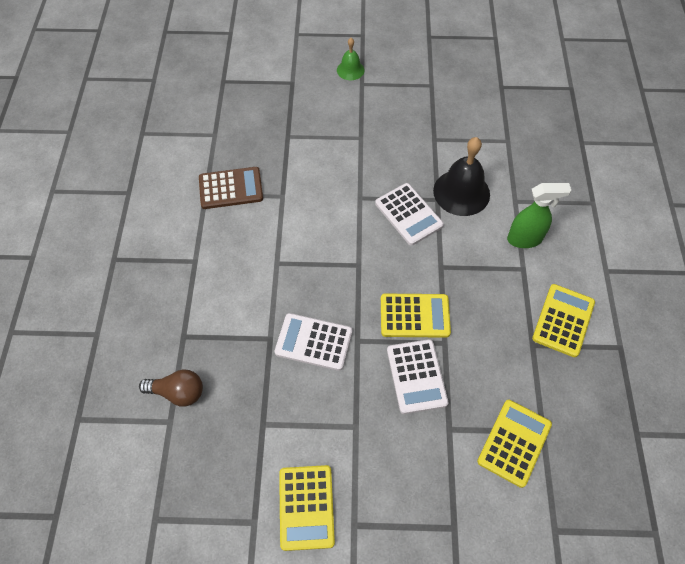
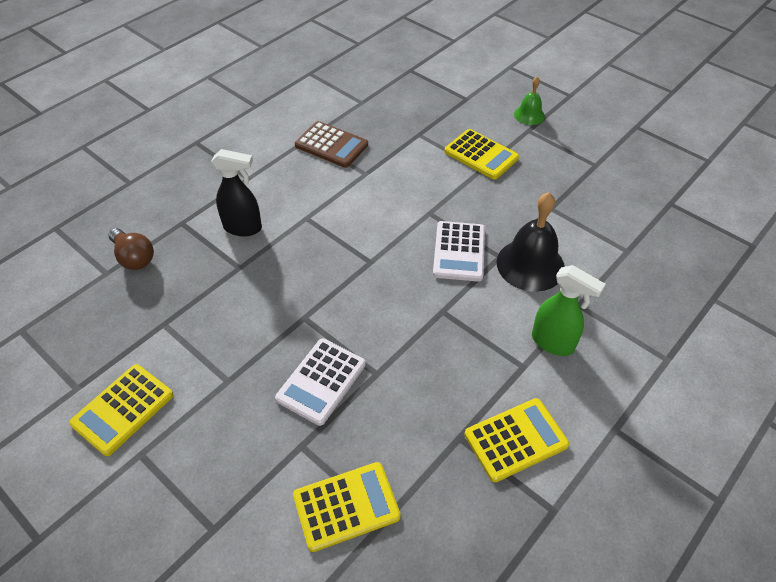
camera: 40 degrees right, 10 degrees down
(238, 305) = (243, 228): none -> black spray bottle
(313, 342) = (268, 293): white calculator -> none
(414, 316) = (374, 333): yellow calculator -> yellow calculator (481, 155)

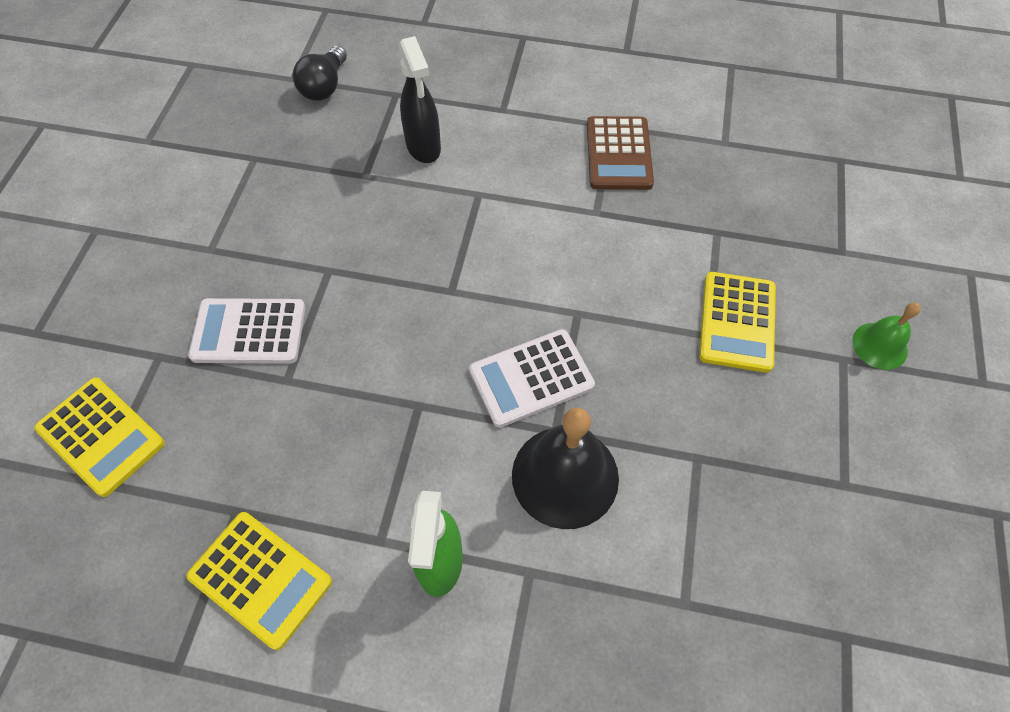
camera: 60 degrees right, 10 degrees up
(123, 409) = (138, 188): yellow calculator -> none
(134, 257) = (324, 86): brown light bulb -> black light bulb

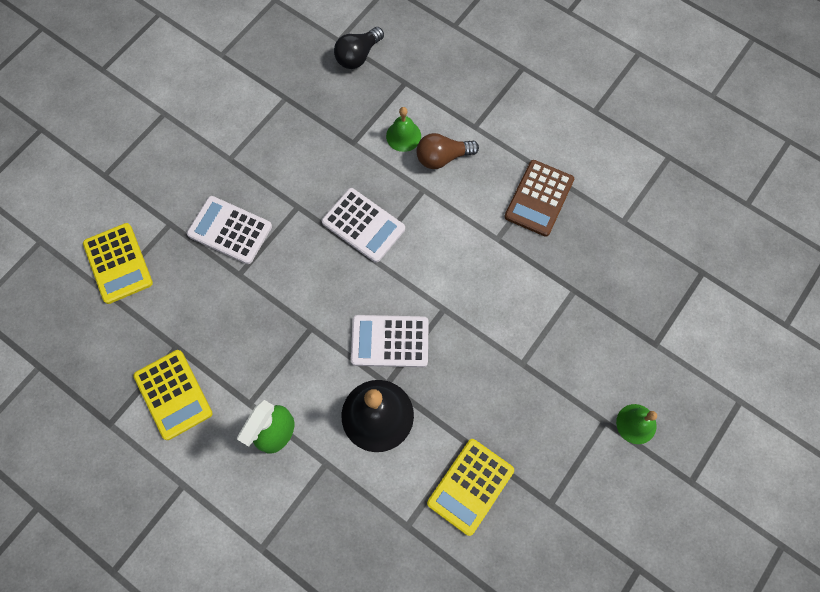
camera: 25 degrees right, 10 degrees up
(423, 147) = (403, 136): black spray bottle -> green bell
(425, 259) = (363, 225): none -> white calculator
(483, 153) = (442, 157): none -> brown light bulb
(737, 322) = (547, 363): yellow calculator -> yellow calculator (470, 486)

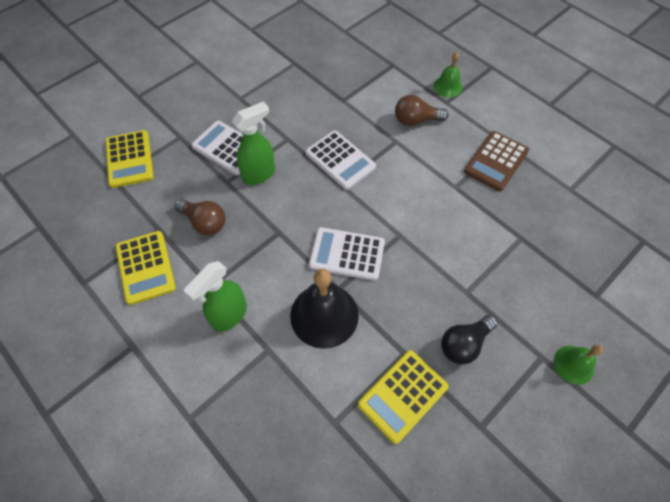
camera: 10 degrees right, 10 degrees down
(225, 329) = (204, 222): none -> brown light bulb
(274, 258) = (259, 174): none -> green spray bottle
(358, 56) = (358, 43): black light bulb -> black light bulb (464, 344)
(403, 136) = (385, 101): green bell -> green bell (447, 86)

